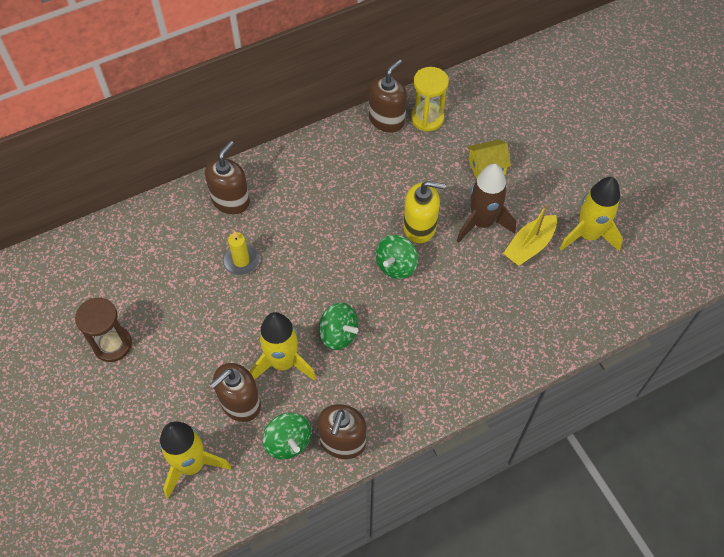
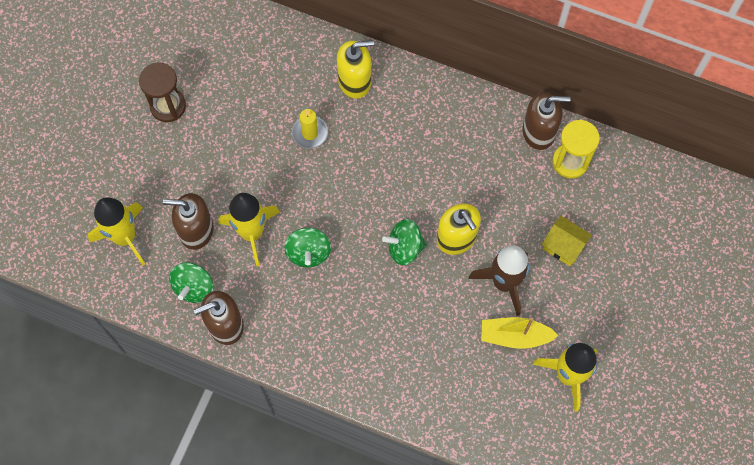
camera: 50 degrees right, 10 degrees up
(231, 201) = (355, 81): brown soap dispenser -> yellow soap dispenser

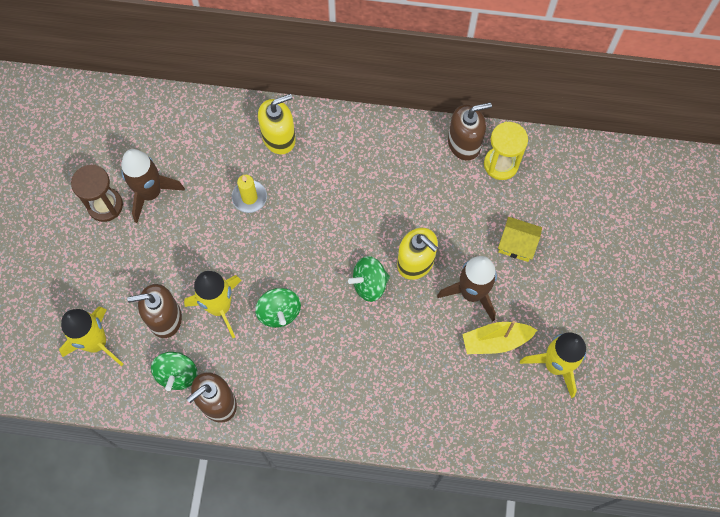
camera: 15 degrees left, 0 degrees up
(215, 105) = (150, 193): none -> brown rocket

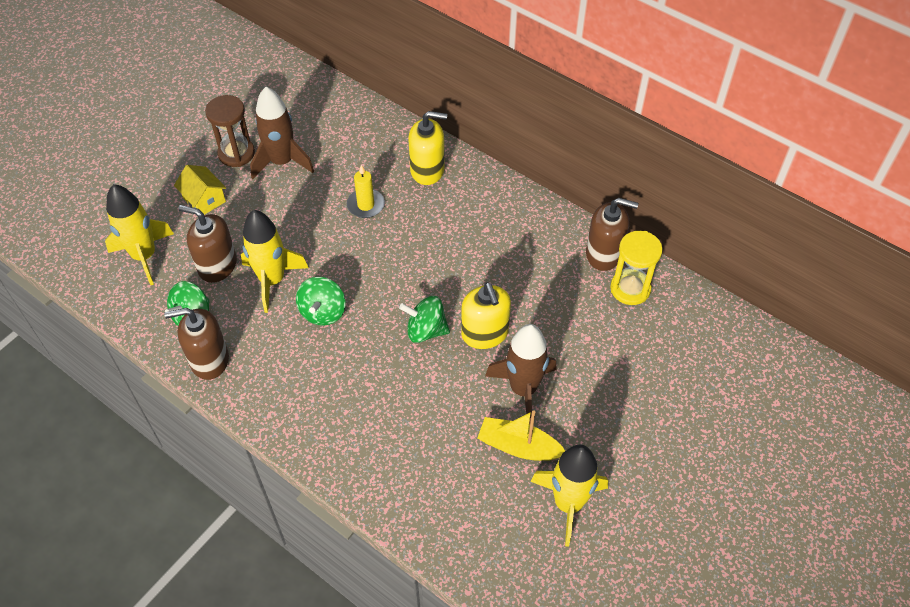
camera: 30 degrees right, 15 degrees down
(517, 244) = (600, 368): yellow house -> yellow house (204, 200)

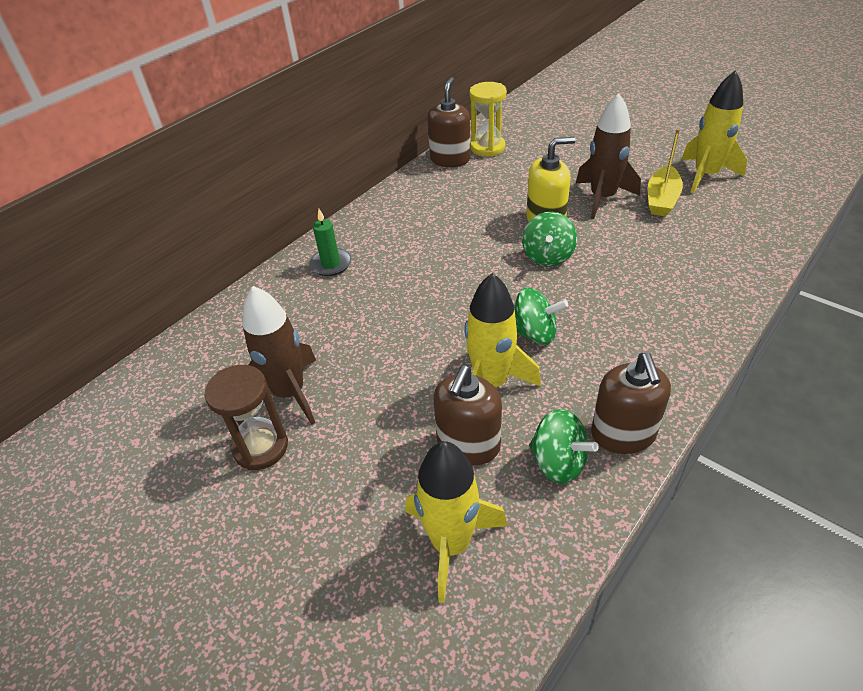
camera: 85 degrees left, 10 degrees down
(204, 200) = (345, 477): yellow house -> none
(366, 205) = (376, 309): yellow candle -> none
(427, 170) = (331, 264): yellow soap dispenser -> green candle

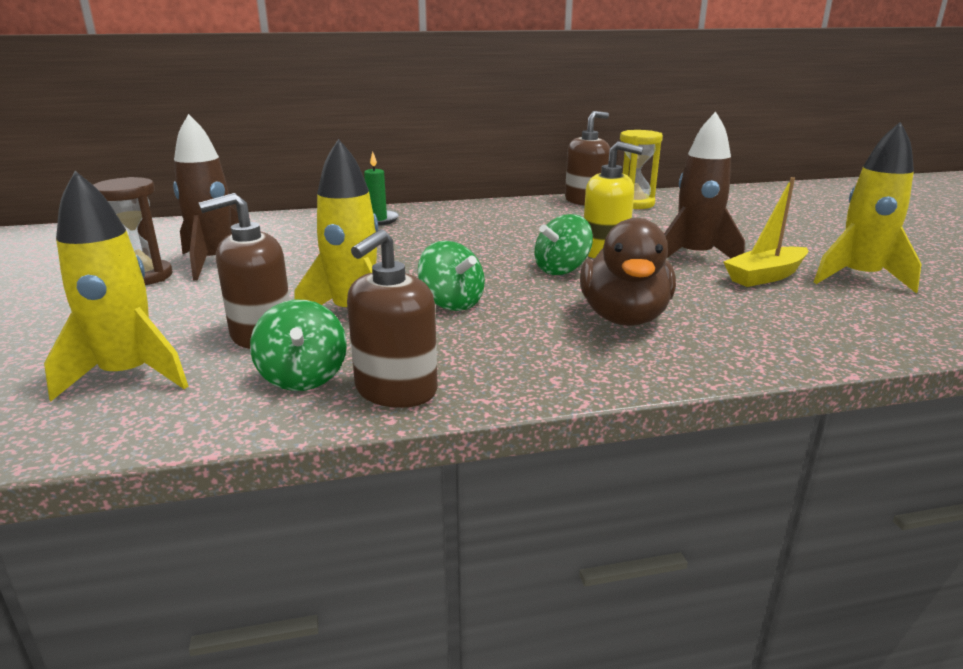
camera: 35 degrees right, 20 degrees down
(644, 287) = (624, 318): none -> brown duck

